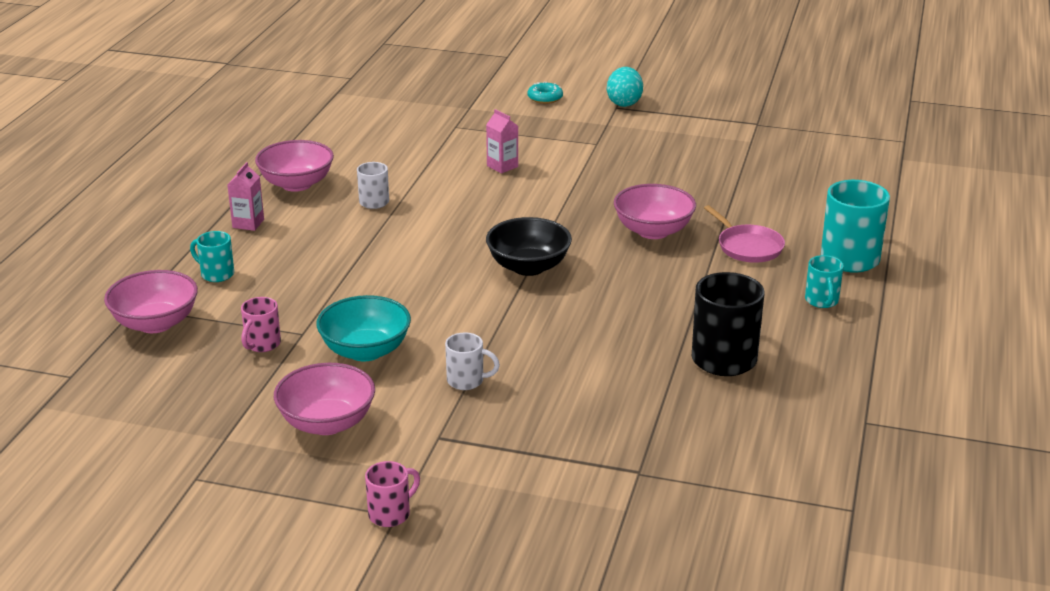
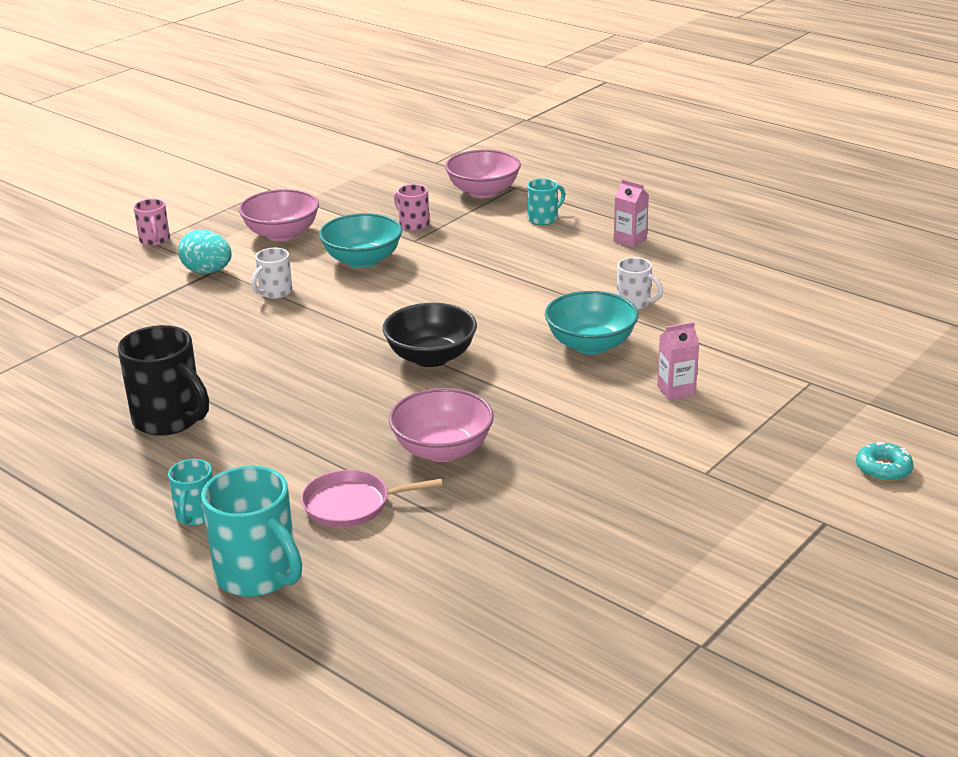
camera: 115 degrees right, 0 degrees up
(296, 184) = (702, 270): pink bowl -> none
(458, 207) = (590, 345): none -> turquoise bowl
(624, 103) = (839, 534): turquoise egg -> turquoise egg (207, 271)
(822, 301) = (196, 515): turquoise mug -> turquoise mug turned 105 degrees counterclockwise

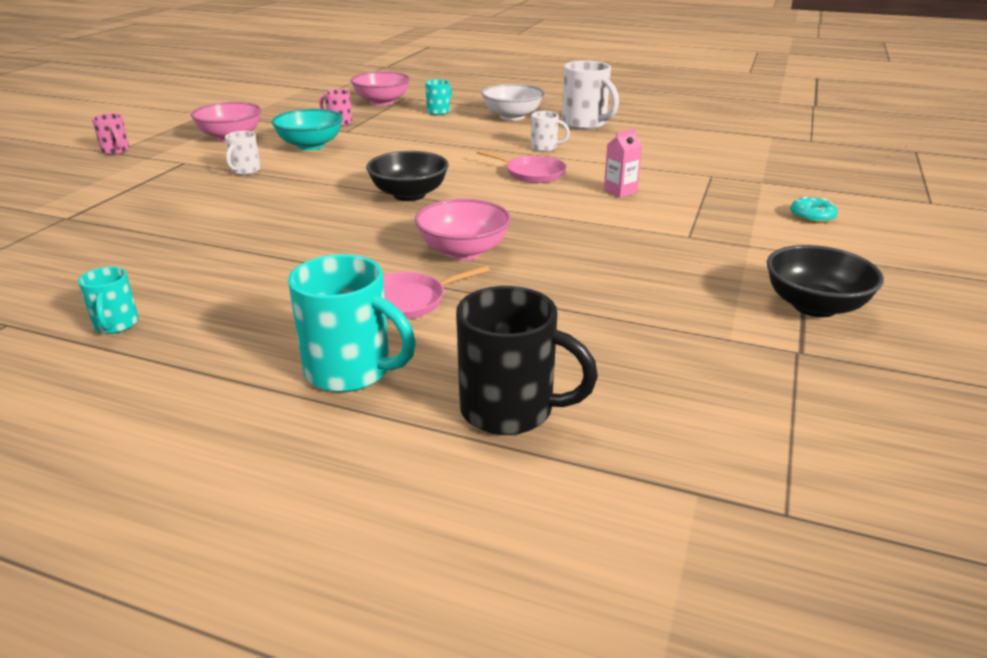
camera: 20 degrees left, 0 degrees up
(169, 420) = (190, 265): black mug -> black mug (510, 410)
(196, 515) = (256, 333): turquoise mug -> turquoise mug (116, 325)
(207, 271) = (176, 164): turquoise egg -> none
(590, 345) = (532, 173): turquoise bowl -> pink pan
(630, 240) = (512, 116): pink carton -> white bowl
(715, 266) = (585, 124): none -> white mug
(769, 594) = (814, 306): none -> black bowl

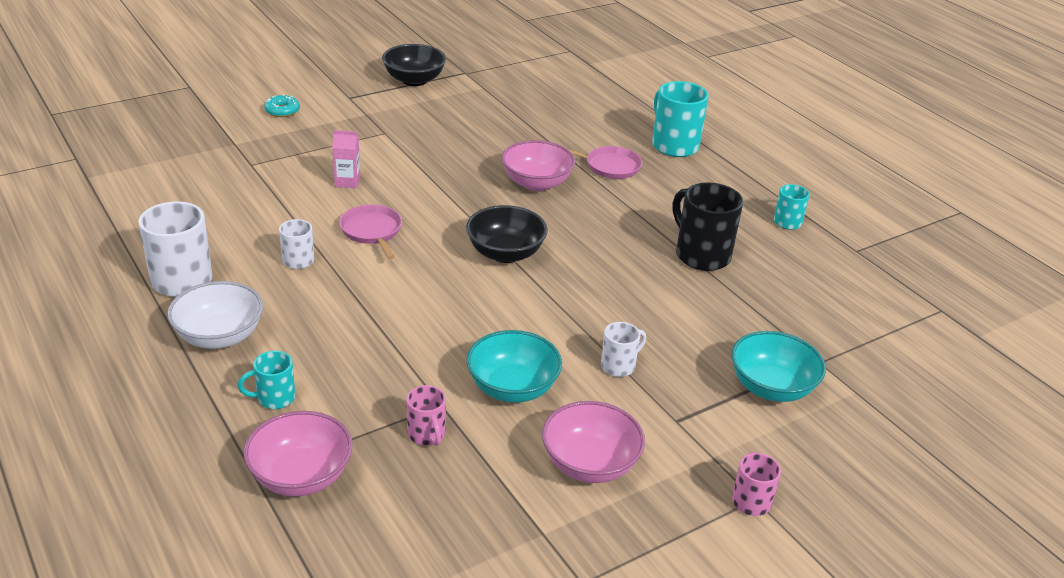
camera: 145 degrees left, 5 degrees up
(111, 193) = (771, 388): none -> turquoise bowl
(510, 410) = (620, 105): black mug -> black mug (701, 255)

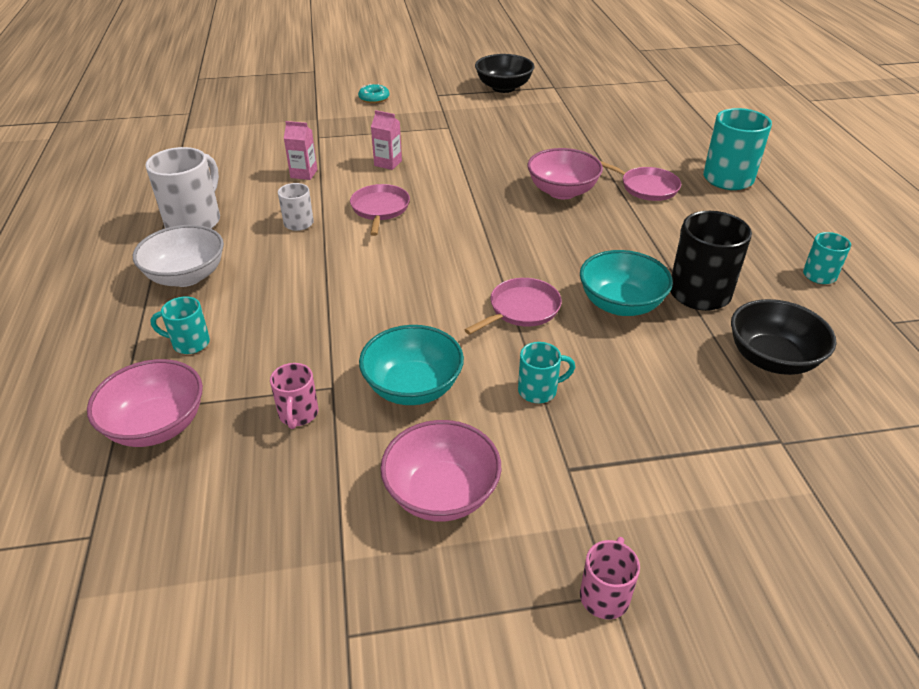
camera: 25 degrees right, 5 degrees up
(265, 207) = (304, 173): none -> pink carton
(505, 253) = (490, 251): black bowl -> black bowl (772, 359)
(564, 301) = (521, 309): none -> pink pan
(619, 366) = (539, 390): white mug -> turquoise mug
(771, 388) = (704, 459): turquoise bowl -> turquoise bowl (620, 304)

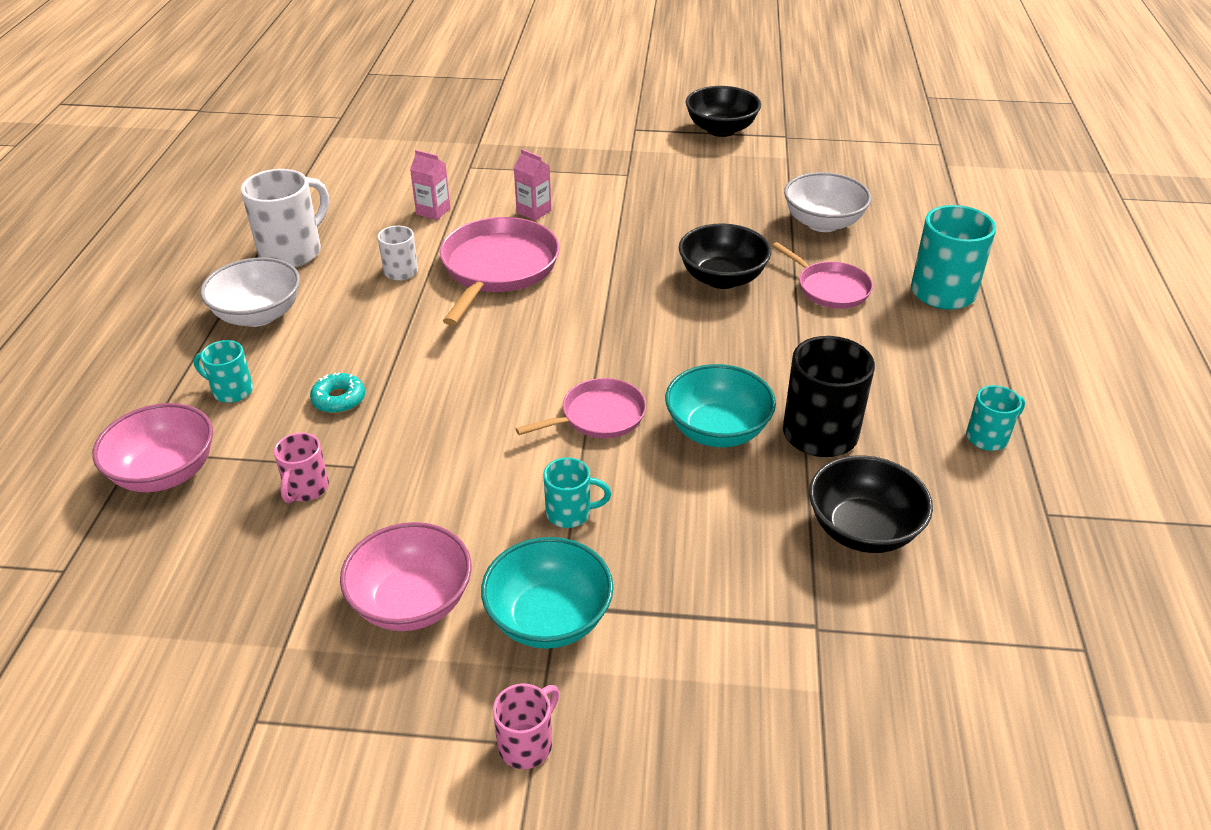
camera: 15 degrees right, 0 degrees up
(374, 98) = (557, 124): turquoise donut -> turquoise donut (339, 399)
(380, 209) = (498, 268): pink pan -> pink pan, size x1.69
(413, 387) = (436, 483): turquoise bowl -> turquoise bowl (549, 618)
(562, 191) = (722, 278): pink bowl -> black bowl
(615, 142) = (823, 223): none -> white bowl

